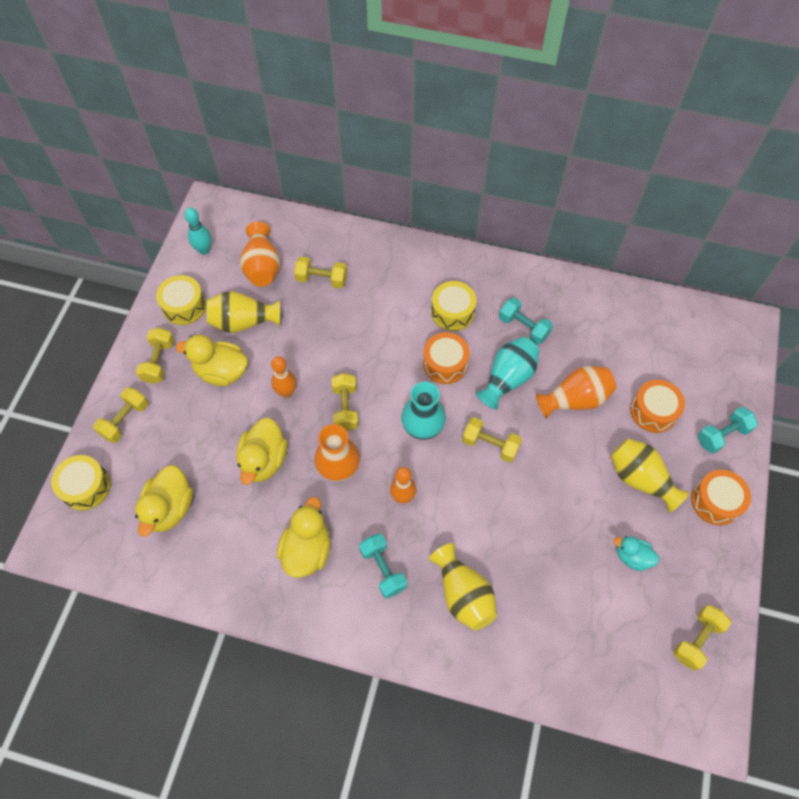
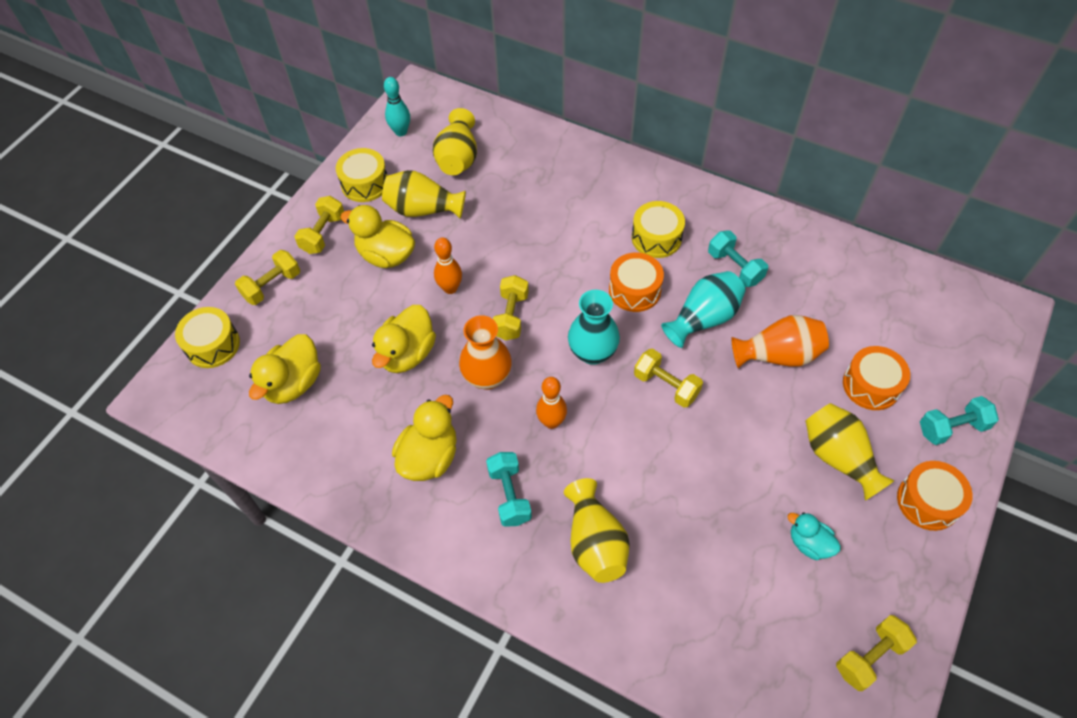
camera: 15 degrees right, 5 degrees down
(262, 267) = (458, 158): orange vase -> yellow vase
(322, 279) = (519, 181): yellow dumbbell -> none

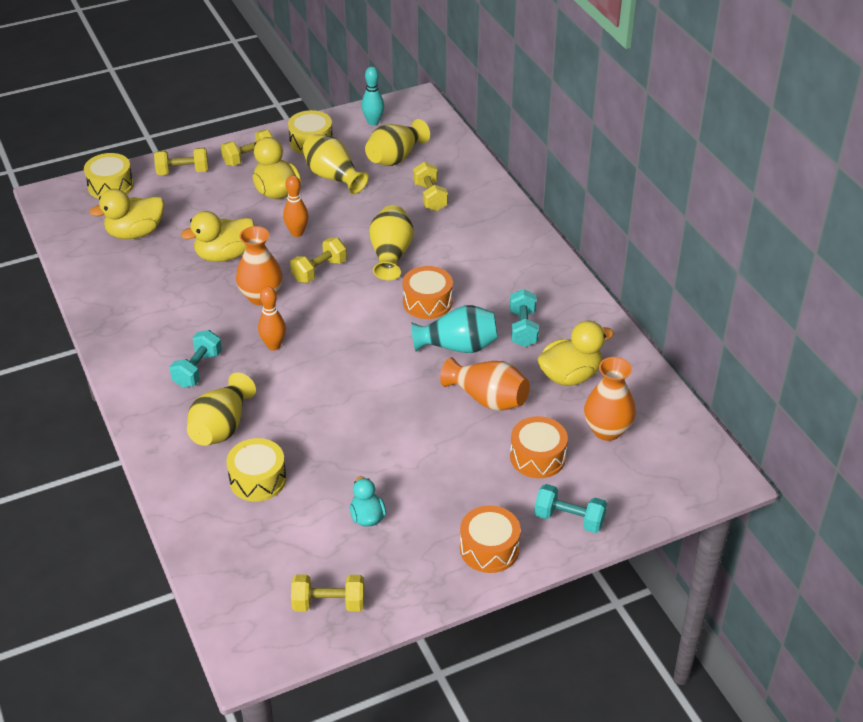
camera: 35 degrees right, 15 degrees down
(429, 457) = (172, 319): yellow duck -> yellow duck (570, 376)
(592, 352) = (351, 322): turquoise vase -> none
(656, 238) = (484, 279): yellow drum -> yellow drum (258, 479)
(666, 385) = (379, 370): yellow dumbbell -> yellow dumbbell (430, 197)
(838, 457) = (454, 483): yellow vase -> yellow vase (390, 255)
(892, 323) = (607, 430): none -> orange vase

